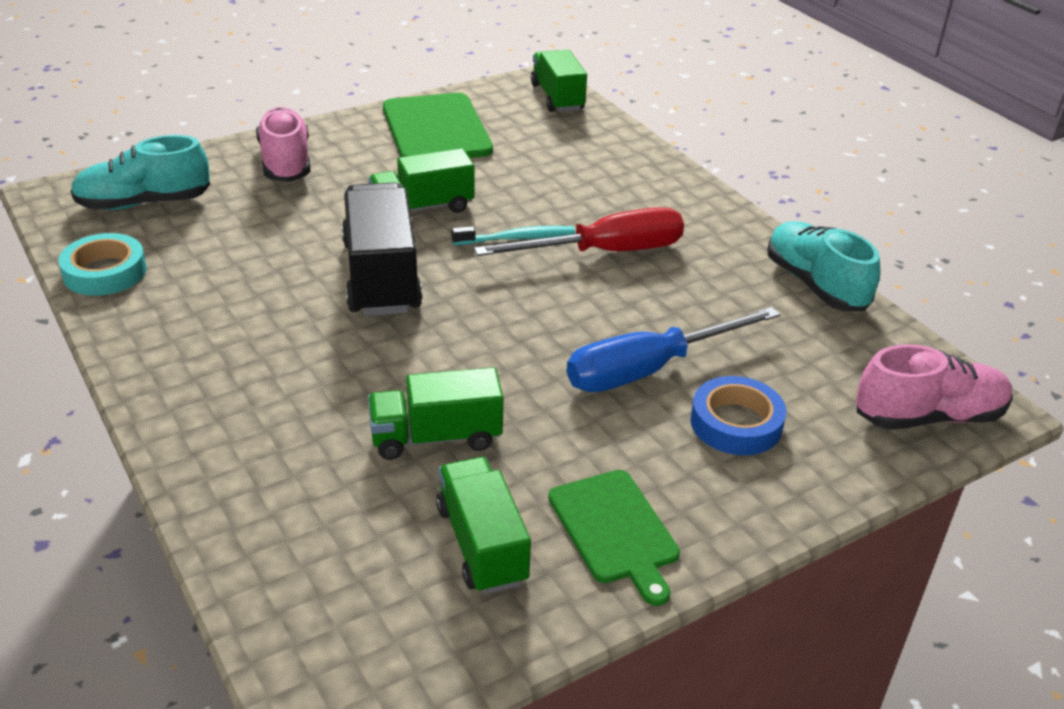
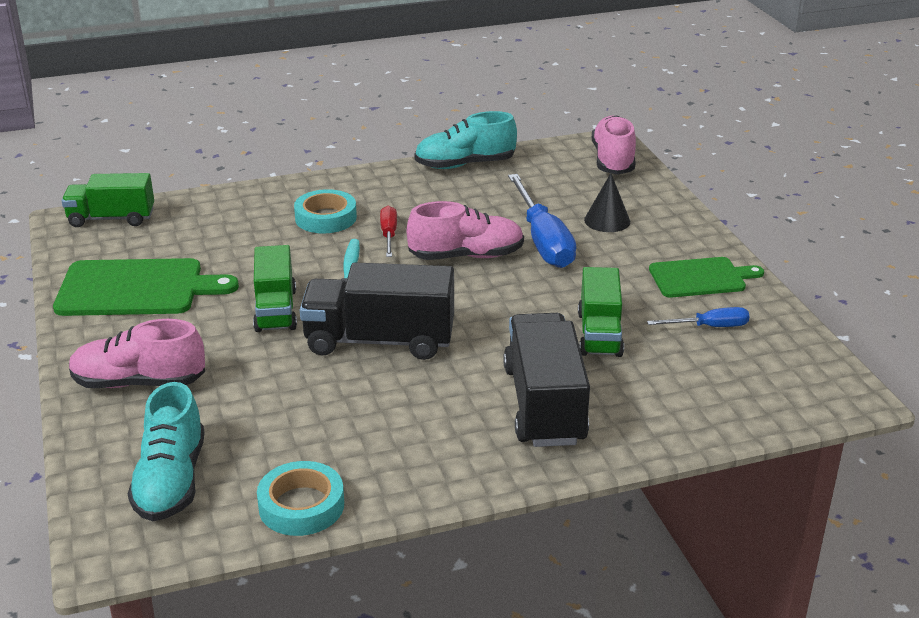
camera: 75 degrees left, 5 degrees down
(275, 404) = (544, 405): none -> black truck
(482, 544) = (709, 327): green truck -> blue screwdriver
(582, 312) = (466, 256): none -> pink shoe
(605, 252) = (389, 235): red screwdriver -> red screwdriver, size x0.52
(621, 207) = (326, 218): none -> turquoise tape
(736, 423) = (607, 220): blue tape -> black cone

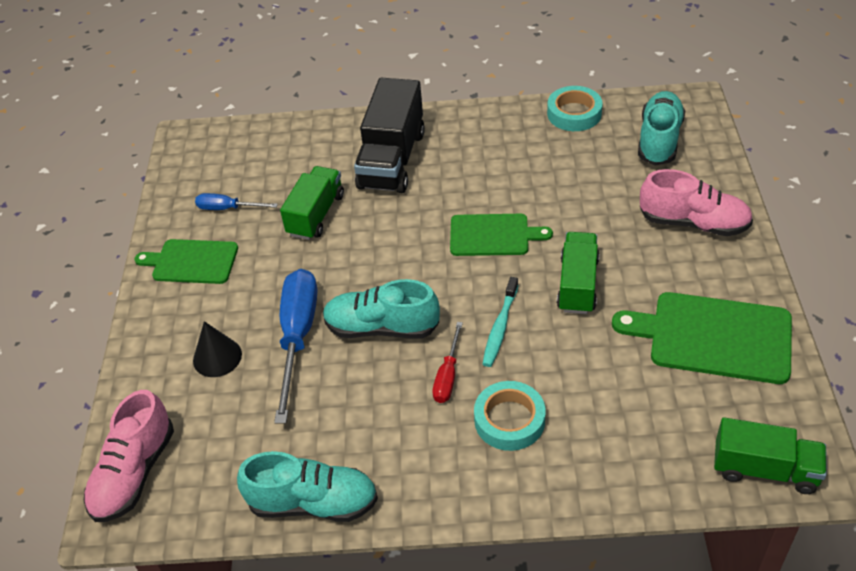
camera: 160 degrees left, 15 degrees up
(379, 341) = (493, 235): black truck -> green cutting board
(466, 256) = (382, 327): pink shoe -> turquoise shoe

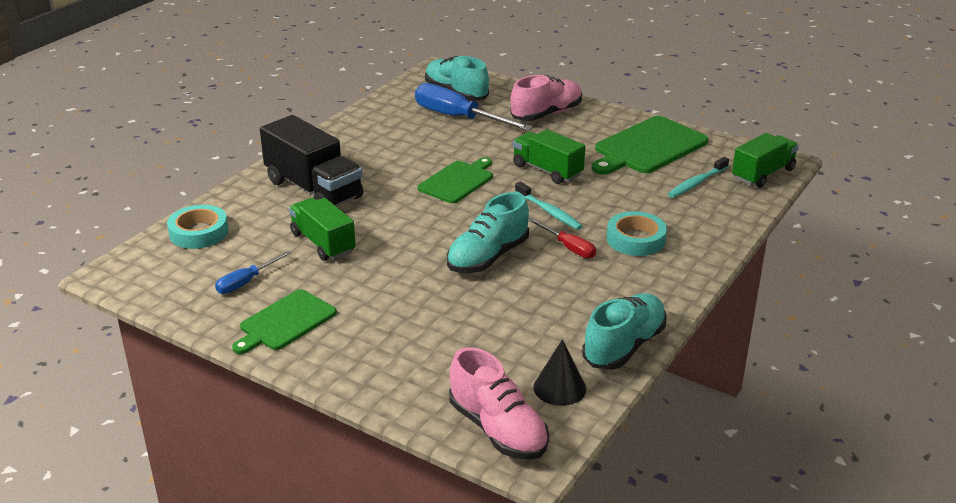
camera: 60 degrees left, 15 degrees down
(217, 357) = (419, 344): black cone -> black cone (559, 388)
(298, 337) = (448, 297): blue screwdriver -> blue screwdriver (458, 118)
(574, 113) = (383, 108): turquoise tape -> turquoise tape (199, 232)
(678, 416) = (697, 183): none -> turquoise toothbrush

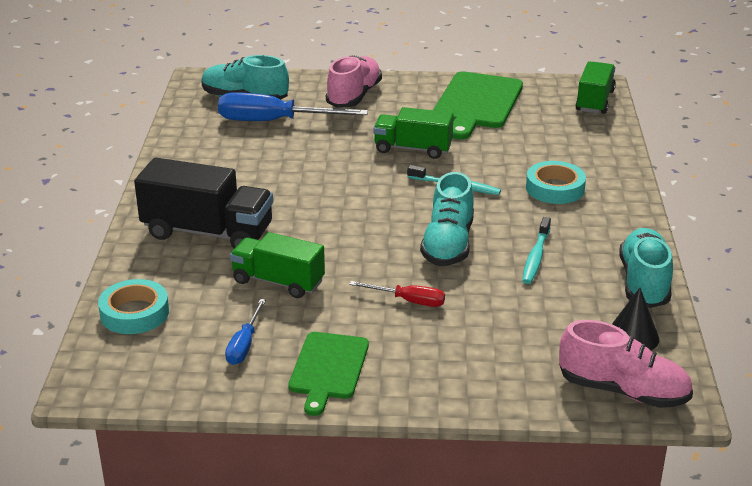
camera: 30 degrees left, 0 degrees up
(458, 181) = (342, 182): green cutting board -> none
(568, 248) = (508, 213): red screwdriver -> red screwdriver (408, 301)
(697, 183) = (551, 124): turquoise toothbrush -> turquoise toothbrush (536, 257)

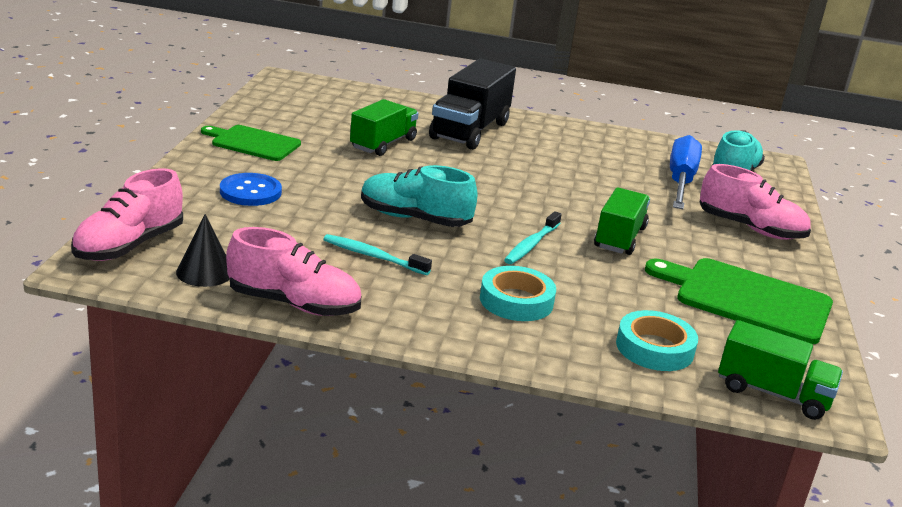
camera: 95 degrees right, 5 degrees down
(134, 313) = (364, 98): turquoise tape -> turquoise tape (654, 348)
(244, 345) = (302, 122): blue screwdriver -> none
(408, 301) = (327, 185): red screwdriver -> none
(457, 344) = (250, 192): none -> blue button
(644, 283) = (294, 304): turquoise shoe -> pink shoe

